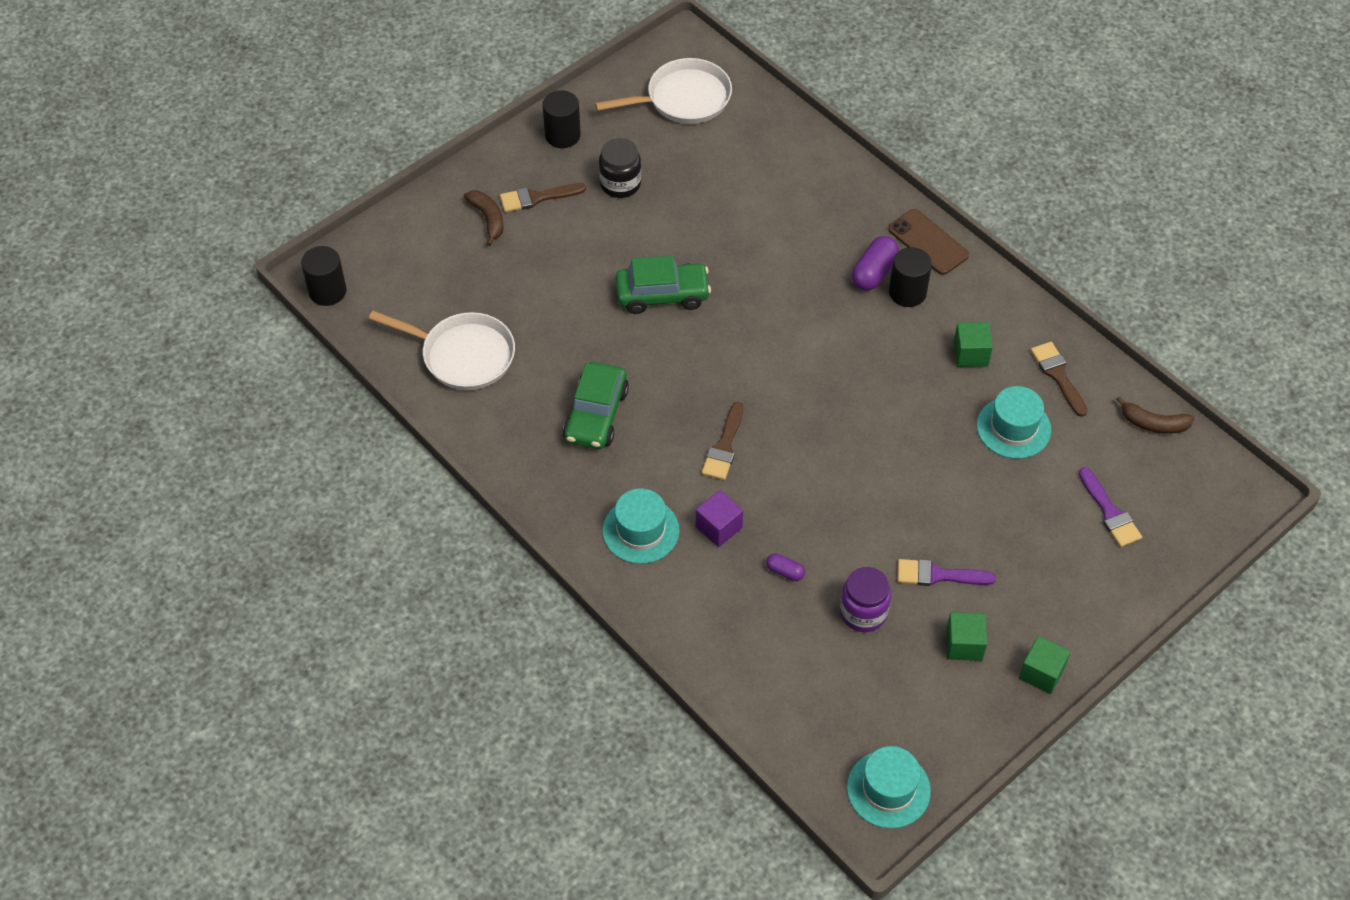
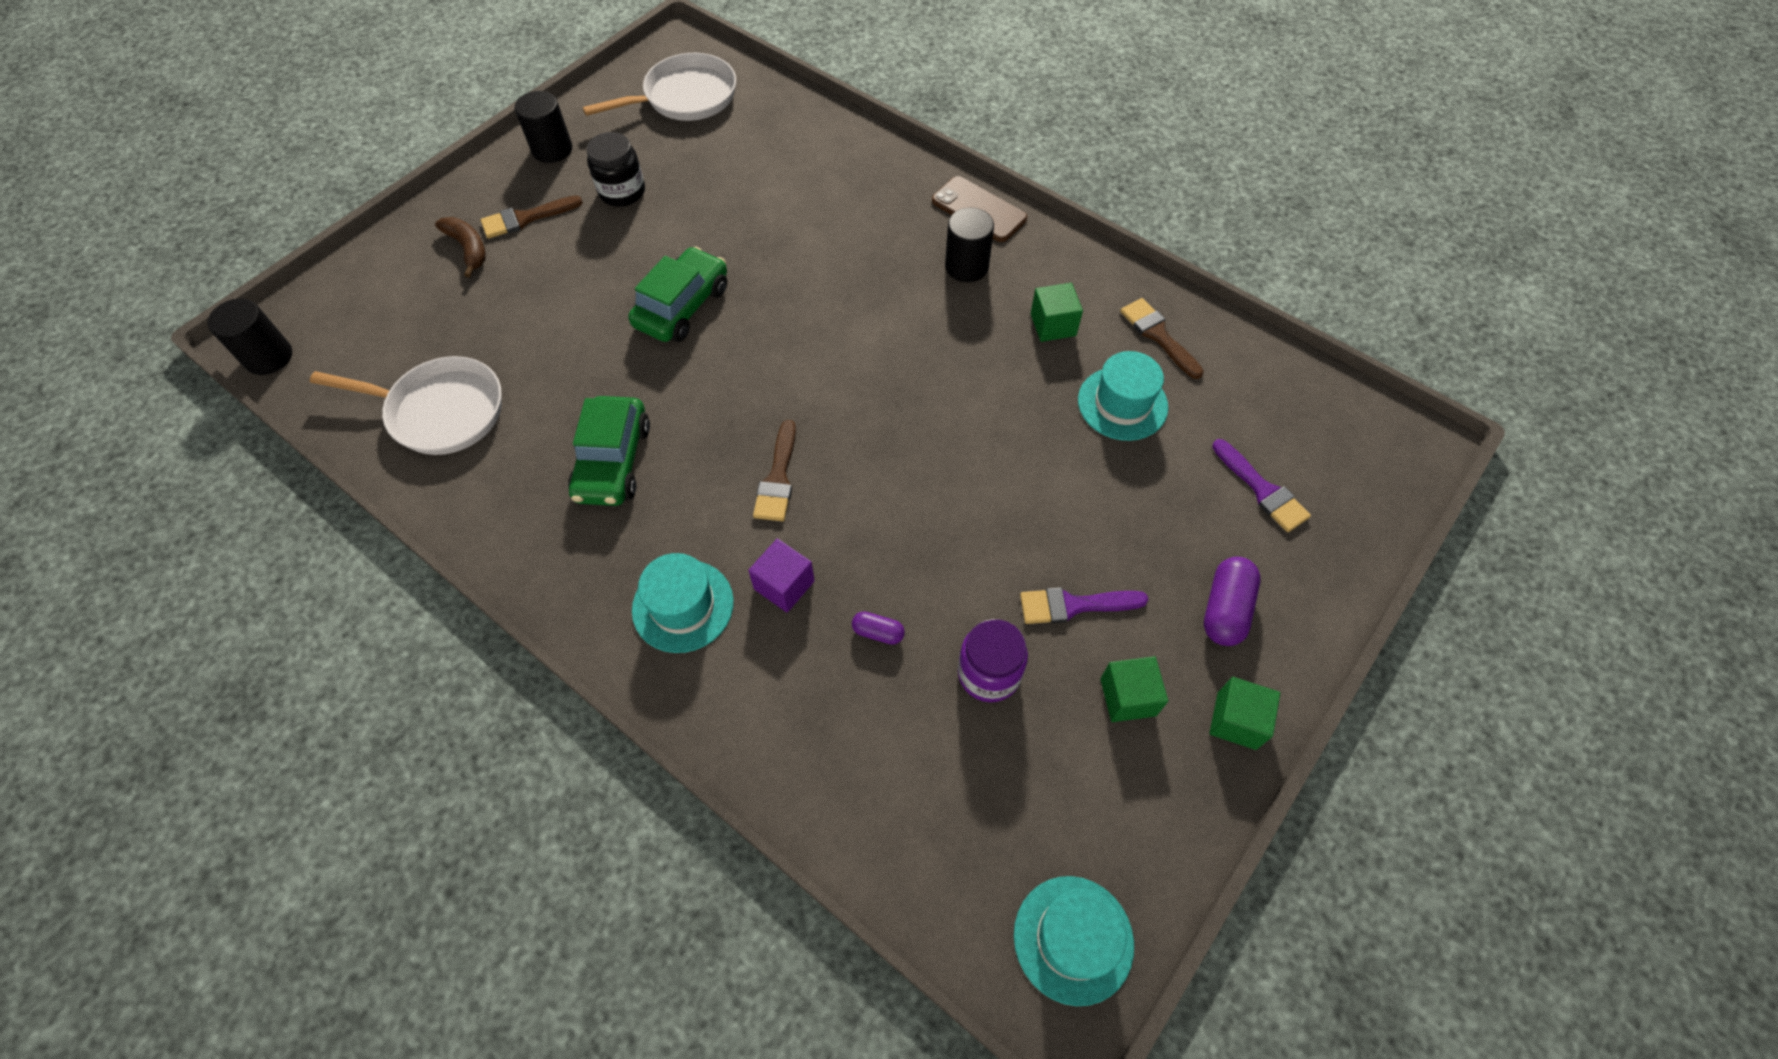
camera: 10 degrees left, 5 degrees up
(662, 295) = (682, 306): green car -> green car turned 45 degrees counterclockwise
(874, 272) = (924, 249): purple capsule -> purple capsule (1225, 609)
(1153, 424) = (1281, 375): brown banana -> none

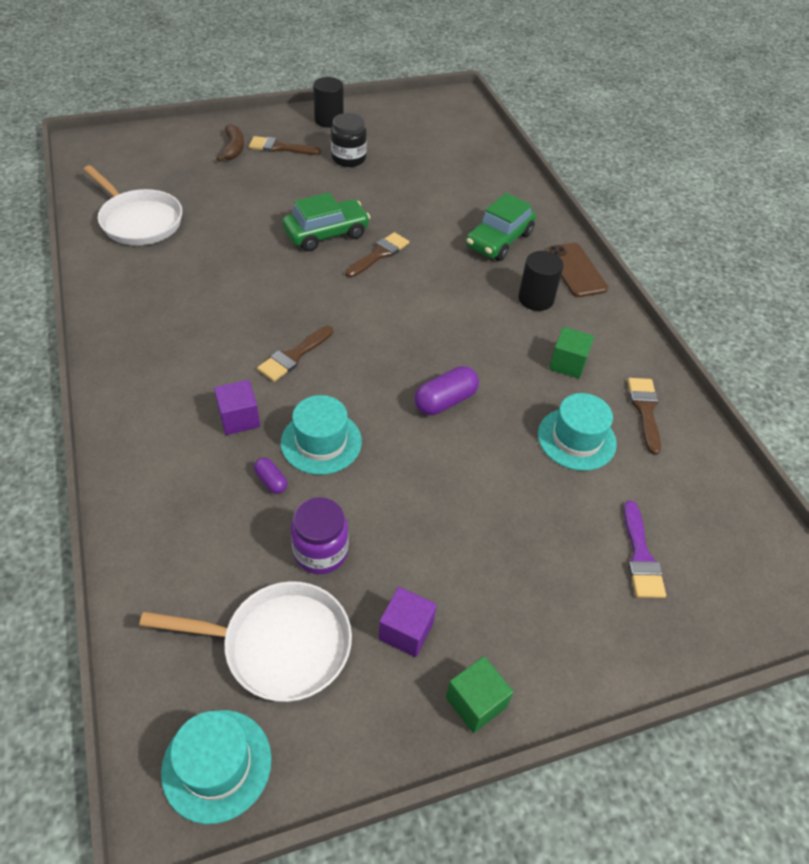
camera: 30 degrees right, 10 degrees down
(269, 357) = (81, 153): black cylinder -> none
(613, 461) = (206, 295): green car -> green car (499, 240)
(683, 606) = (168, 394): turquoise hat -> turquoise hat (321, 442)
(685, 97) = (434, 126): white pan -> white pan (279, 645)
(763, 301) = (379, 254): none -> brown brush
(1074, 605) = (421, 546): purple brush -> none
(1128, 697) = (406, 631): green cube -> purple cube
(1225, 609) = (536, 619): purple capsule -> purple capsule (445, 401)

